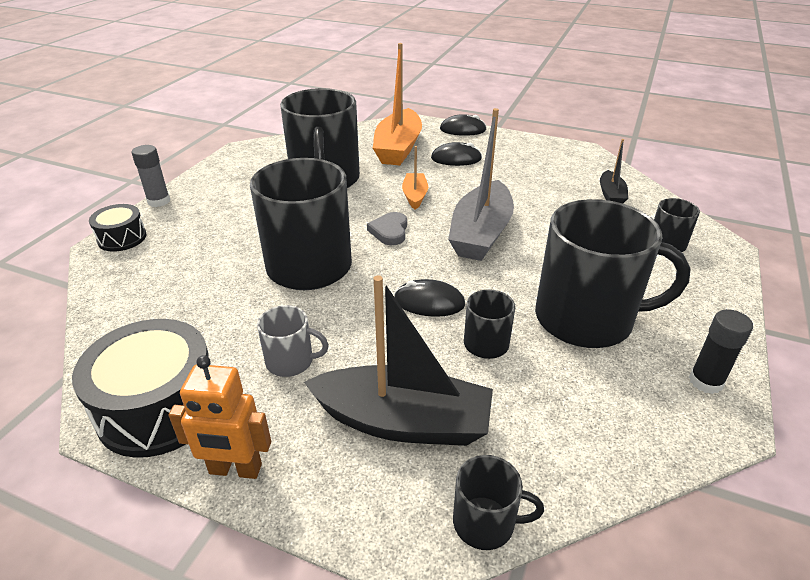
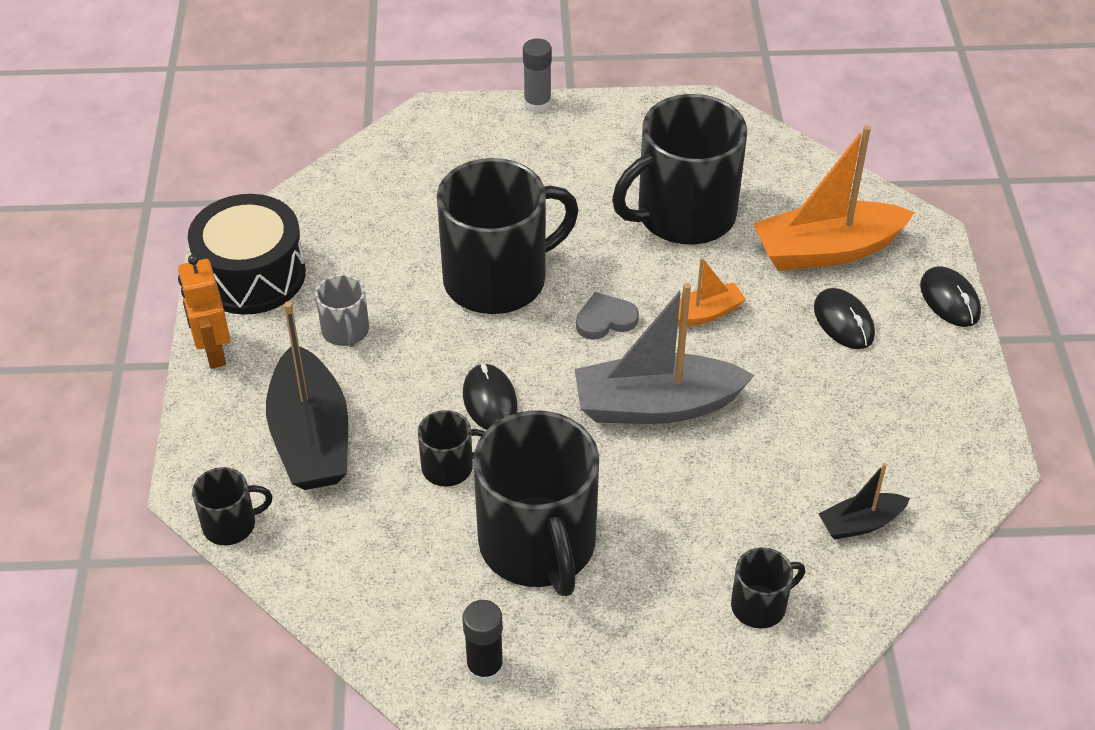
camera: 65 degrees right, 10 degrees up
(122, 238) = (454, 117): black drum -> none
(485, 523) = (231, 524): black mug -> black mug turned 90 degrees counterclockwise

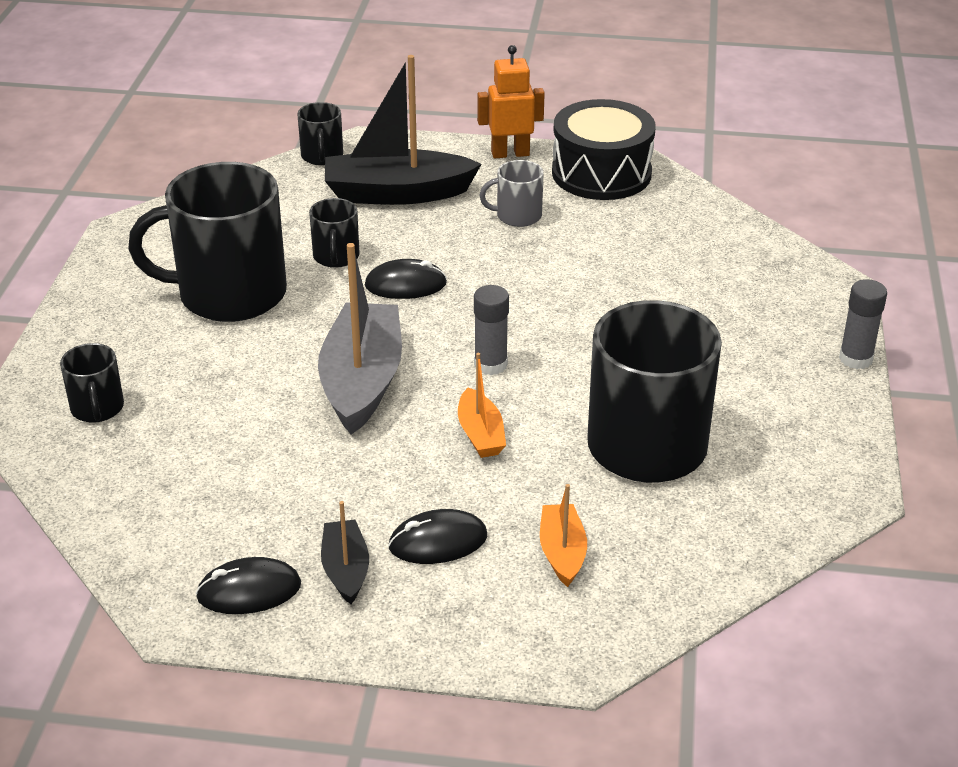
camera: 100 degrees right, 10 degrees down
(485, 667) = (125, 257): black glue stick -> none
(497, 279) = (566, 304): black mug -> none
(605, 320) = (490, 365): grey heart -> grey glue stick
(826, 250) = (562, 552): orange boat -> orange boat, size x0.51
(860, 523) = (153, 493): black boat -> black boat (346, 570)
(949, 299) = (448, 648): black mouse -> black mouse (249, 590)

